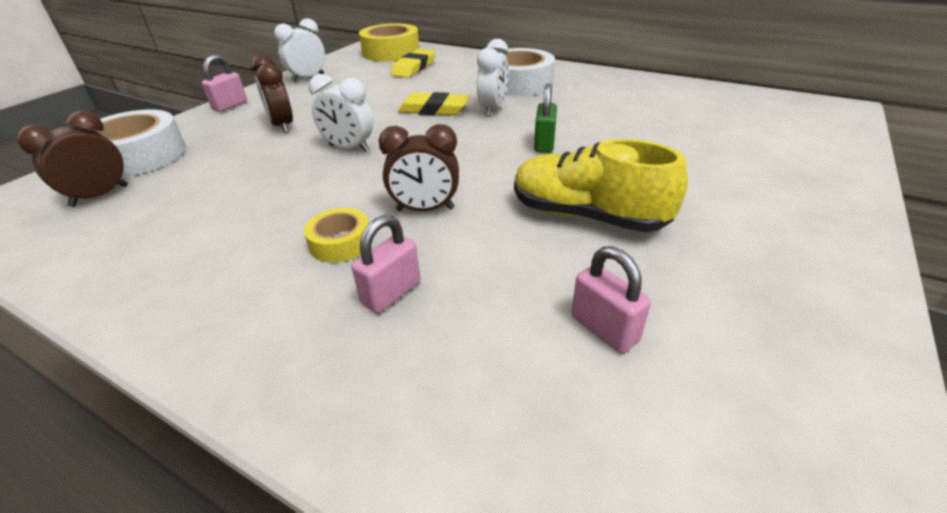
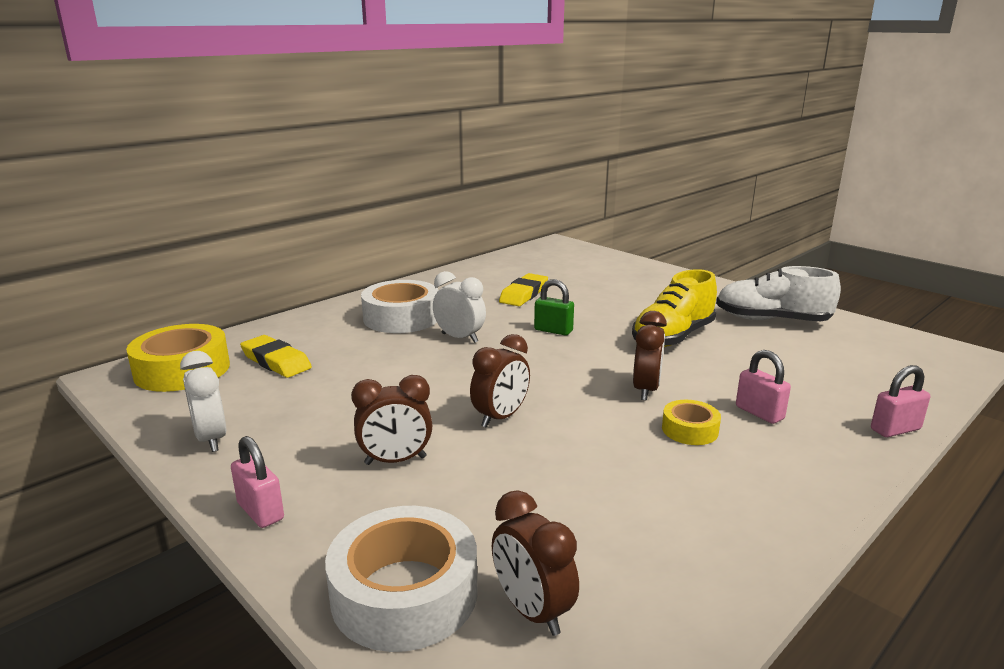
camera: 75 degrees left, 15 degrees down
(349, 148) = (500, 417): white clock -> brown clock
(434, 109) = (432, 364): yellow eraser -> yellow eraser (524, 294)
(604, 329) = (791, 355): pink padlock -> pink padlock (895, 429)
(747, 308) = (771, 320): none -> white shoe

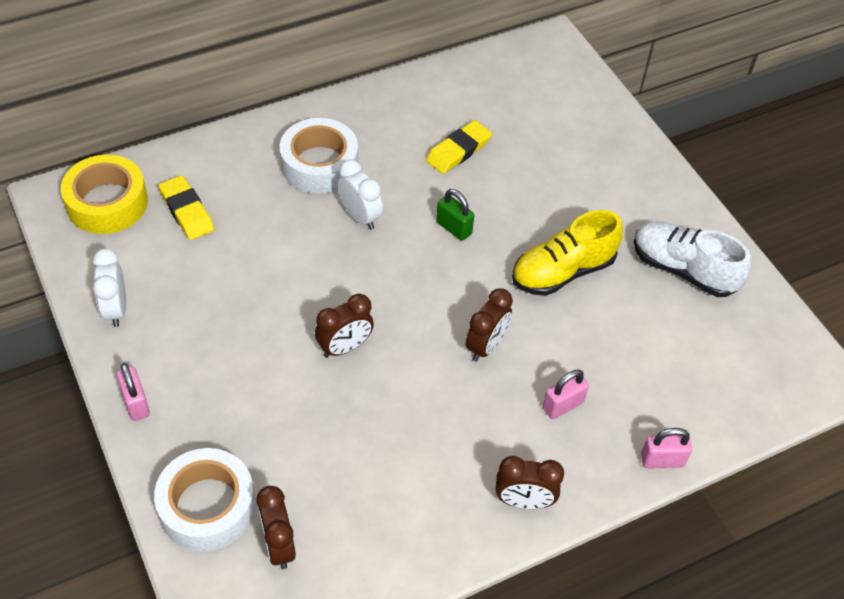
camera: 15 degrees right, 30 degrees up
(395, 460) = (244, 376): brown clock -> brown clock (523, 501)
(690, 430) = (489, 409): yellow tape -> none
(759, 413) = (562, 405): pink padlock -> pink padlock turned 75 degrees clockwise

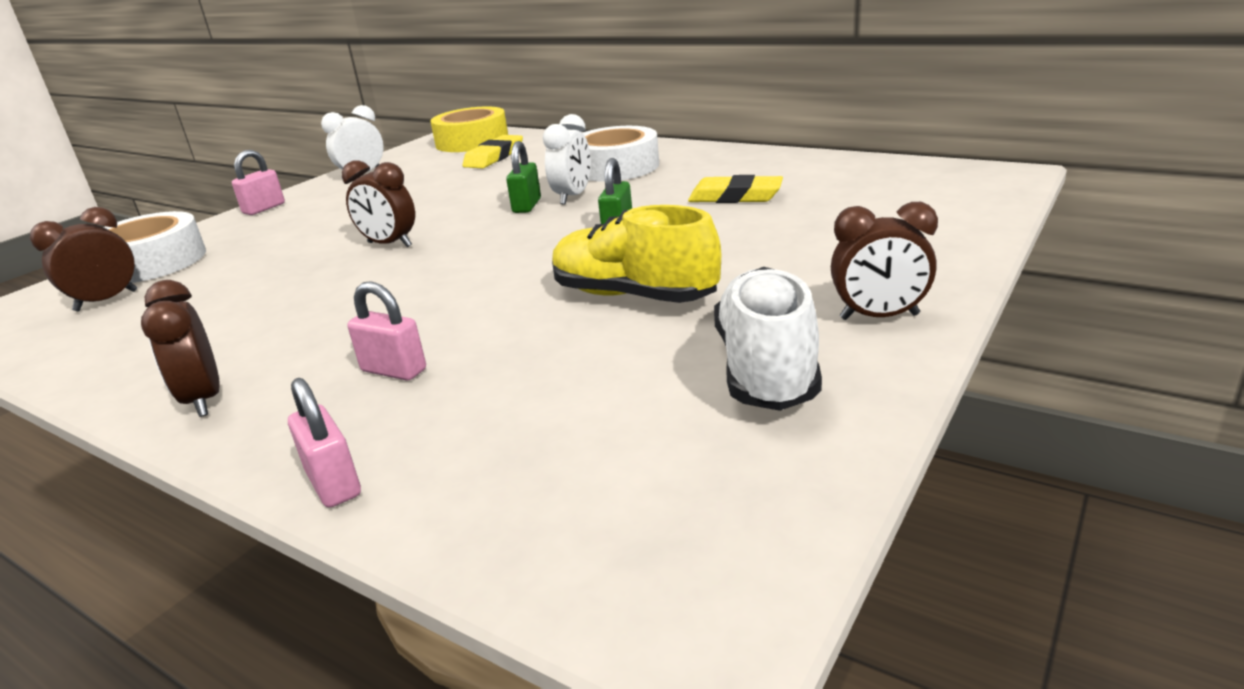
camera: 65 degrees right, 25 degrees down
(349, 247) = (527, 206): none -> green padlock
(486, 346) = (455, 297): brown clock -> brown clock (879, 317)

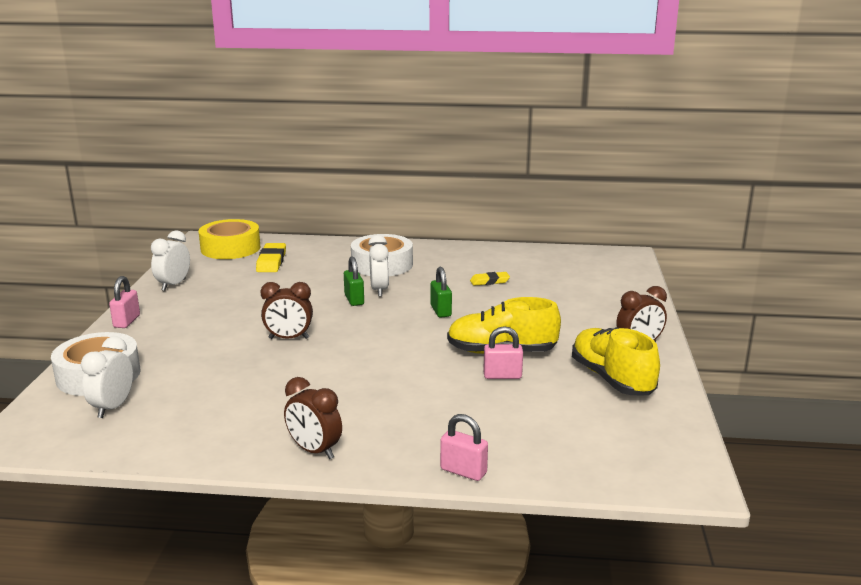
camera: 30 degrees left, 5 degrees down
(106, 301) = (113, 407): brown clock -> white clock
(394, 370) = (414, 414): pink padlock -> pink padlock (502, 376)
(735, 197) = (489, 281): yellow eraser -> yellow eraser, size x0.64
(766, 368) = (612, 379): white shoe -> yellow shoe

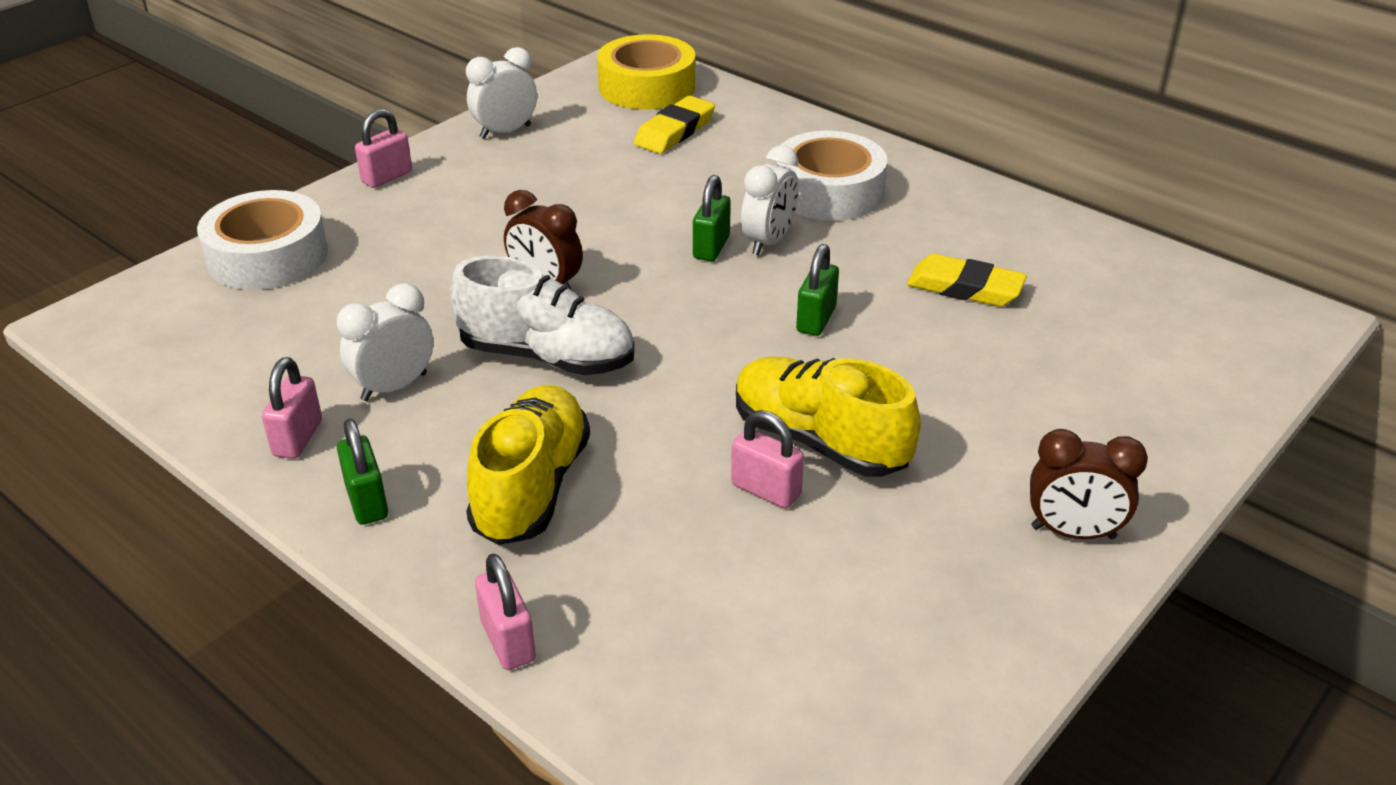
camera: 35 degrees right, 15 degrees up
(113, 407) = (229, 317): white clock -> white clock (394, 387)
(236, 441) = (298, 438): none -> pink padlock
(314, 451) = (367, 501): brown clock -> green padlock
(329, 364) = (547, 357): none -> white shoe
(489, 281) = (965, 288): yellow eraser -> yellow eraser, size x1.55
(612, 379) = (938, 581): yellow shoe -> yellow shoe (532, 487)

